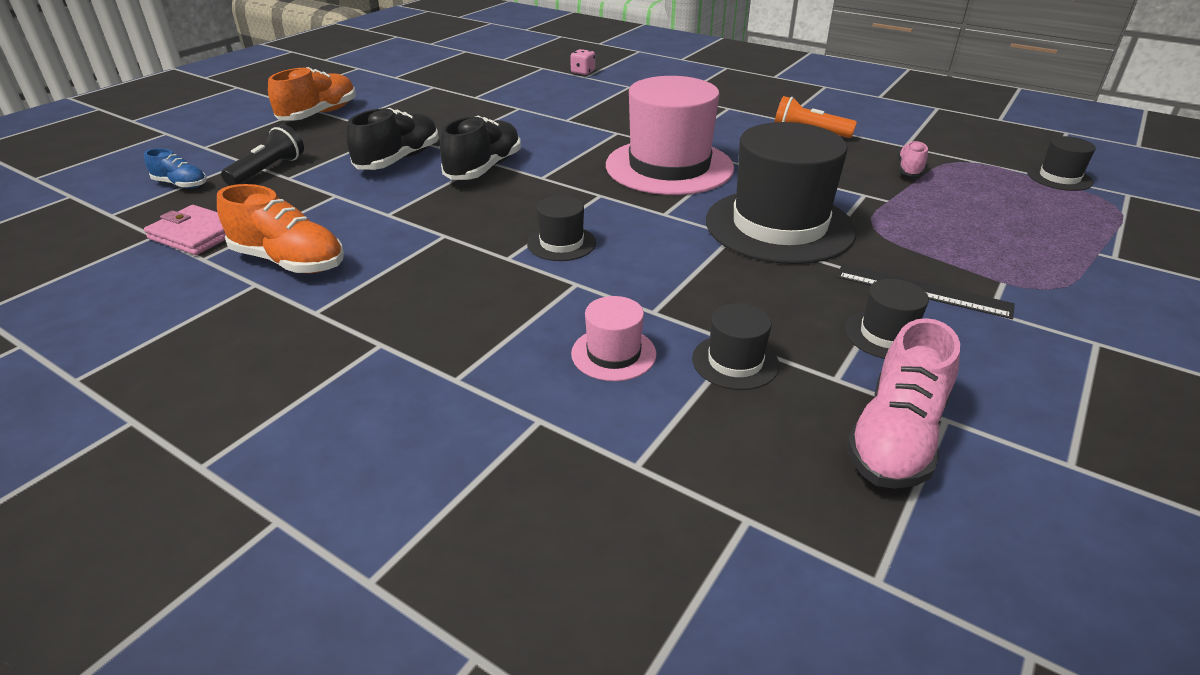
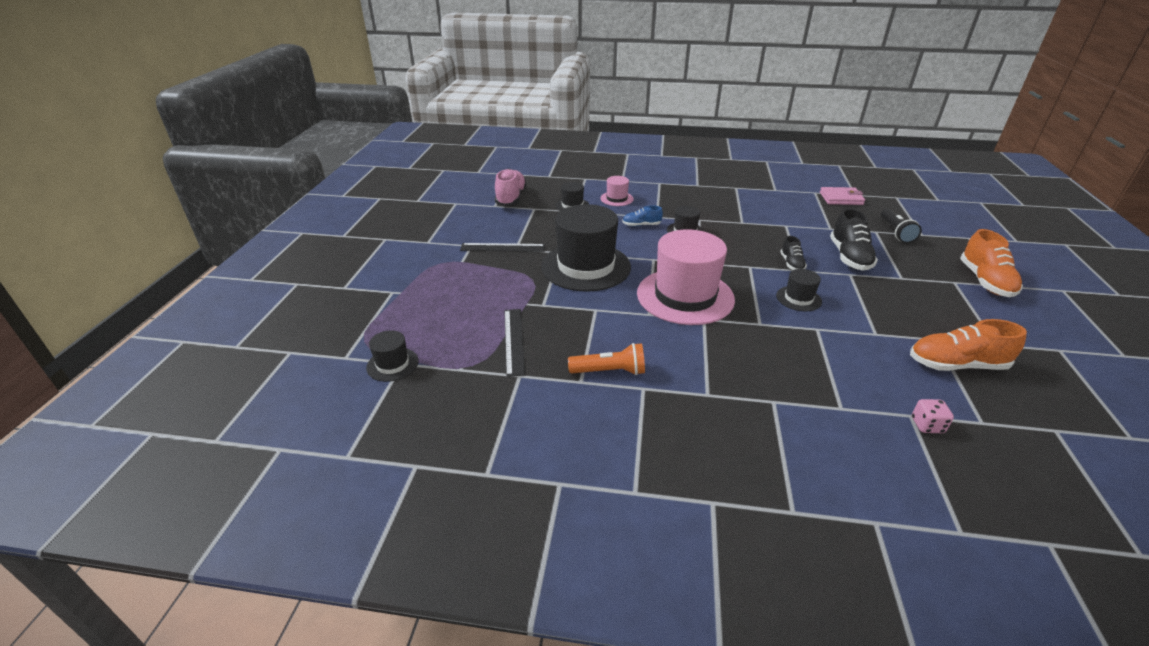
camera: 155 degrees right, 0 degrees up
(181, 184) = (911, 215): blue shoe -> blue shoe (641, 225)
(289, 261) = (781, 198): orange shoe -> orange shoe (956, 365)
(484, 168) = (791, 264): black shoe -> black shoe, size x0.56
(886, 335) = (517, 226): black hat -> black hat (798, 298)
(909, 170) = (514, 341): pink shoe -> black ruler

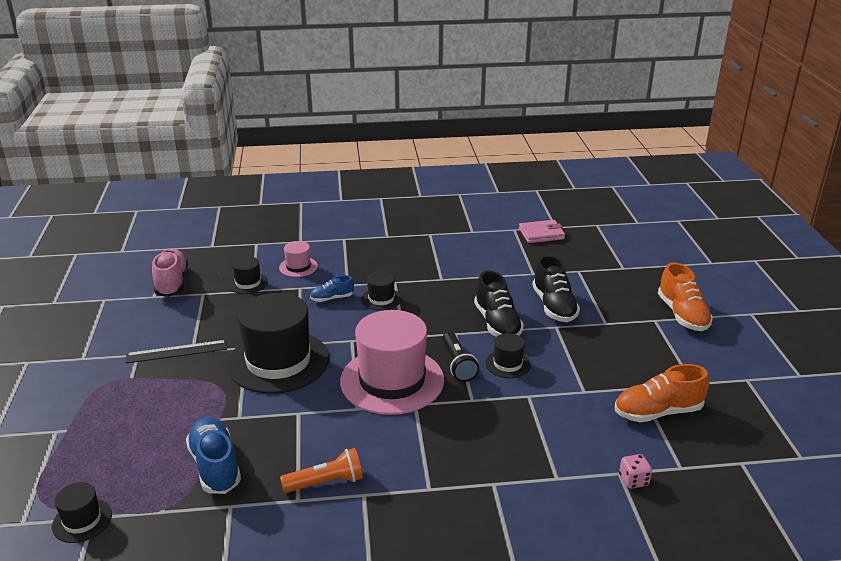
camera: 15 degrees left, 5 degrees down
(514, 341) = (215, 466): black ruler -> blue shoe
(791, 264) = (497, 323): black shoe -> black shoe, size x1.78
(896, 232) = (598, 269): black flashlight -> black flashlight (458, 365)

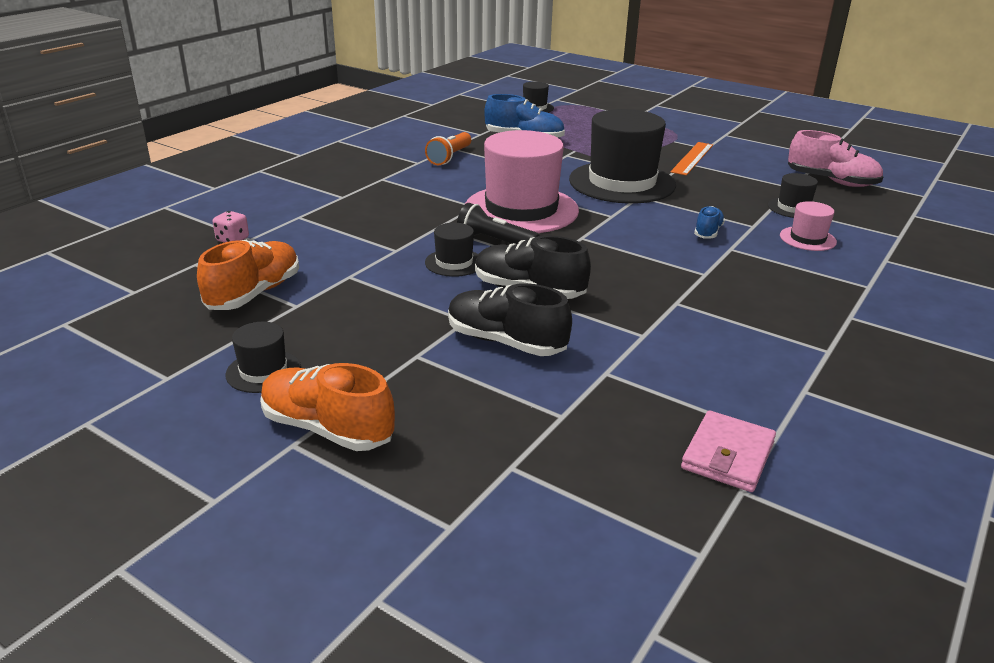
camera: 130 degrees right, 0 degrees up
(176, 351) = (692, 158): black ruler -> orange ruler
(381, 299) = (673, 253): black hat -> black hat (263, 371)

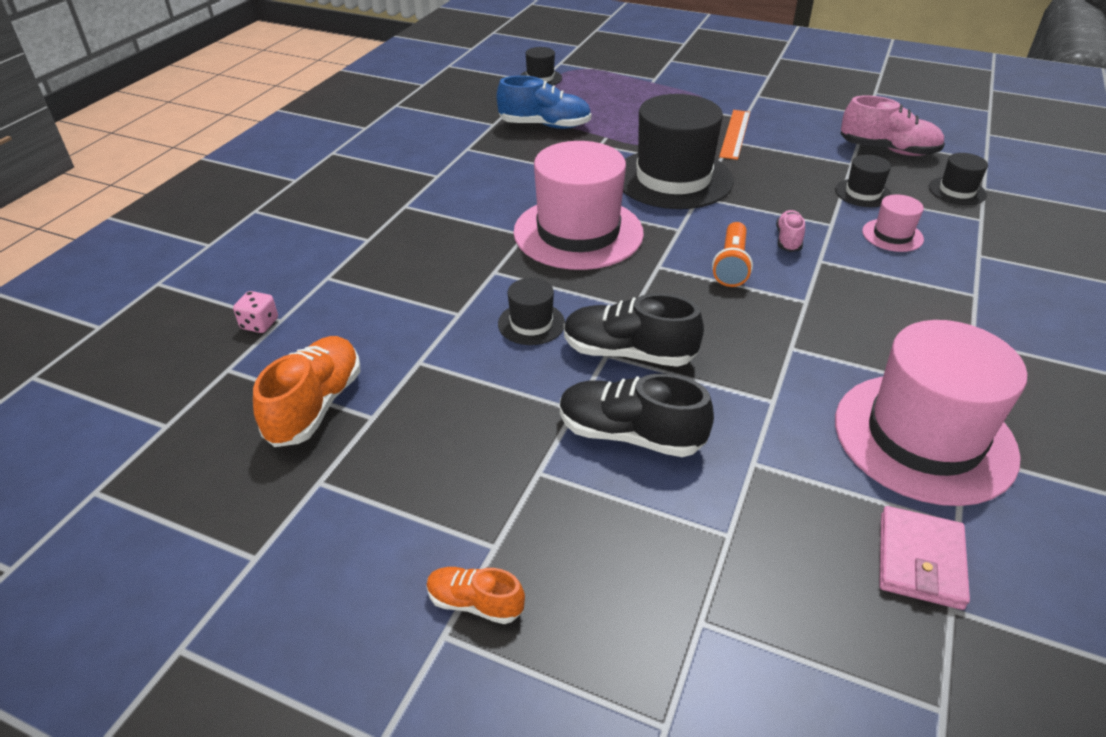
camera: 10 degrees left, 10 degrees up
(263, 371) = (369, 527): black hat -> black hat (957, 191)
(327, 428) = (475, 603): orange shoe -> orange shoe, size x0.56
(450, 157) = (471, 163): orange flashlight -> orange flashlight (731, 265)
(494, 241) = (565, 285): black flashlight -> none
(708, 232) = (788, 240): blue shoe -> pink shoe
(771, 375) = (924, 437): none -> pink hat

